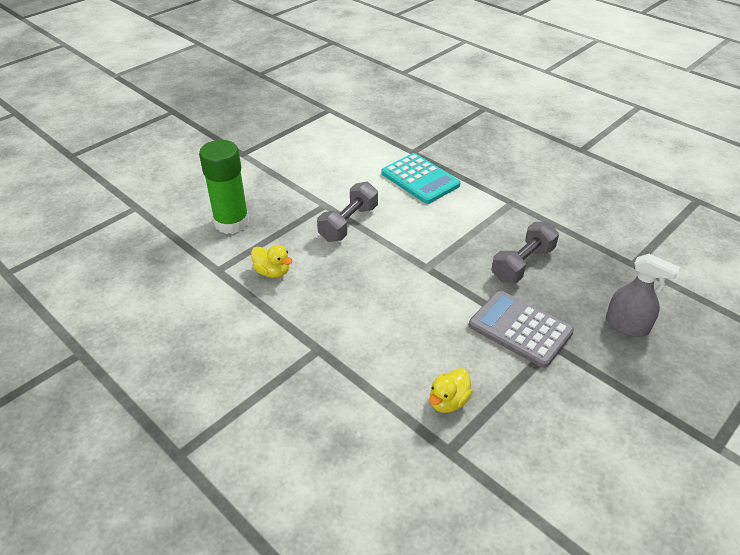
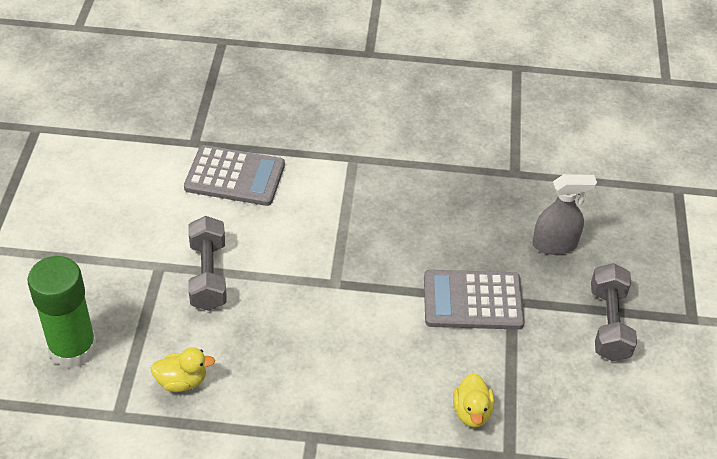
camera: 40 degrees left, 5 degrees up
(420, 179) = (235, 176): turquoise calculator -> grey calculator
(523, 264) = (420, 227): grey dumbbell -> grey dumbbell (609, 324)

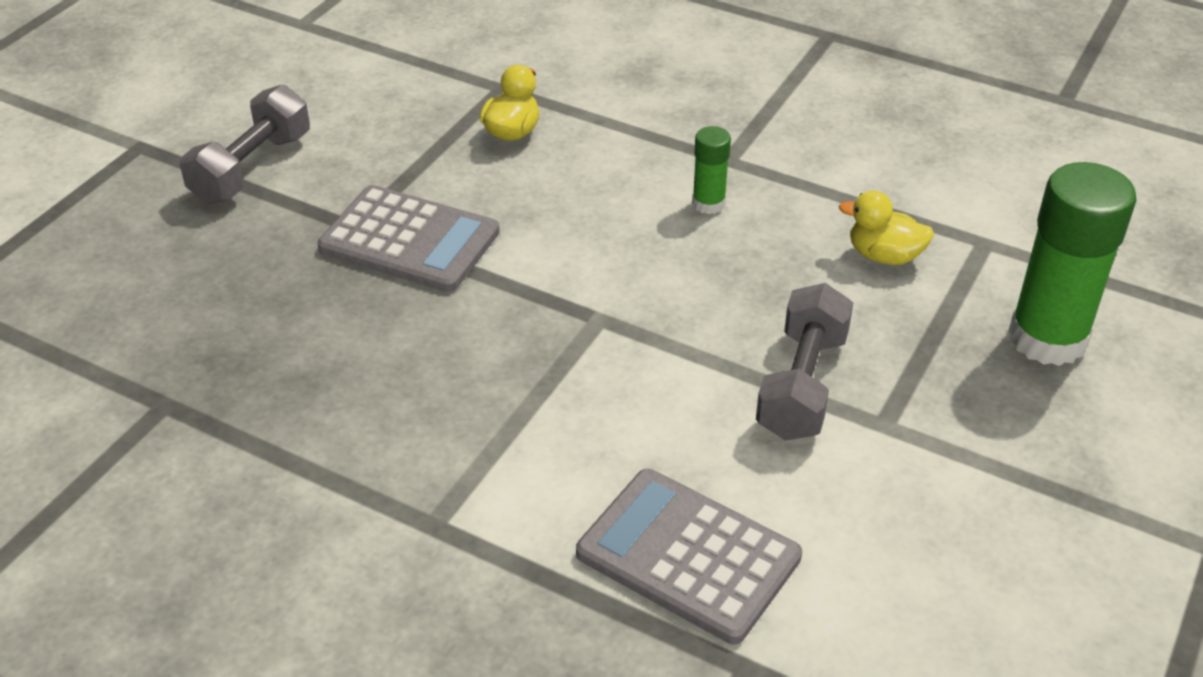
camera: 155 degrees left, 5 degrees down
(308, 389) = (708, 203): none -> green glue stick
(555, 244) = (218, 277): grey spray bottle -> none

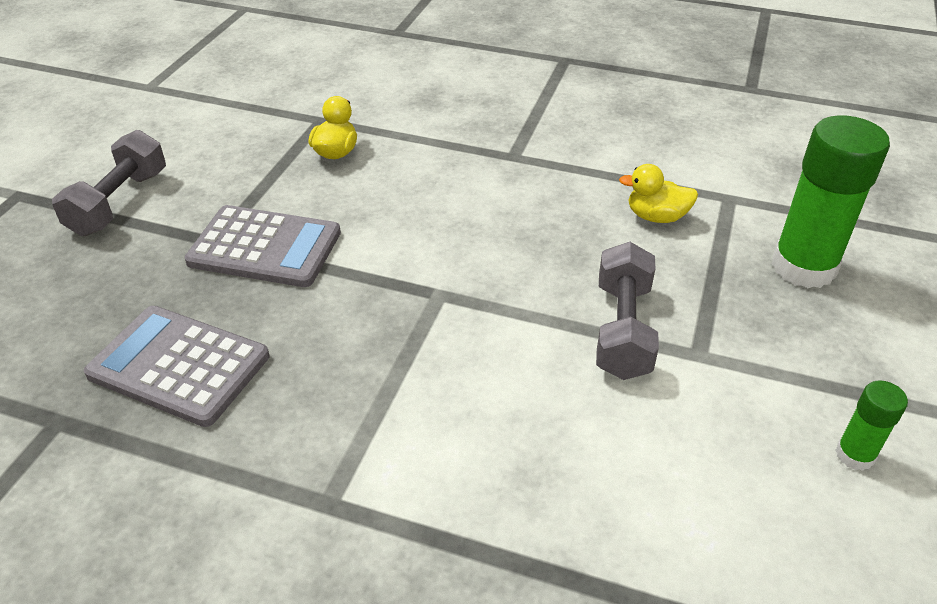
camera: 10 degrees left, 0 degrees up
(688, 556) = (568, 499): grey calculator -> grey calculator (179, 365)
(708, 203) = (507, 191): green glue stick -> green glue stick (855, 455)

